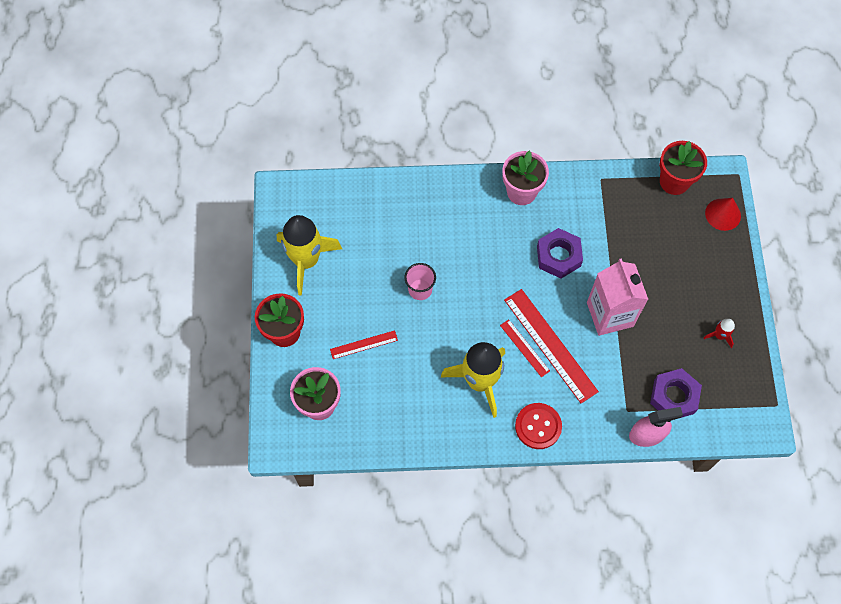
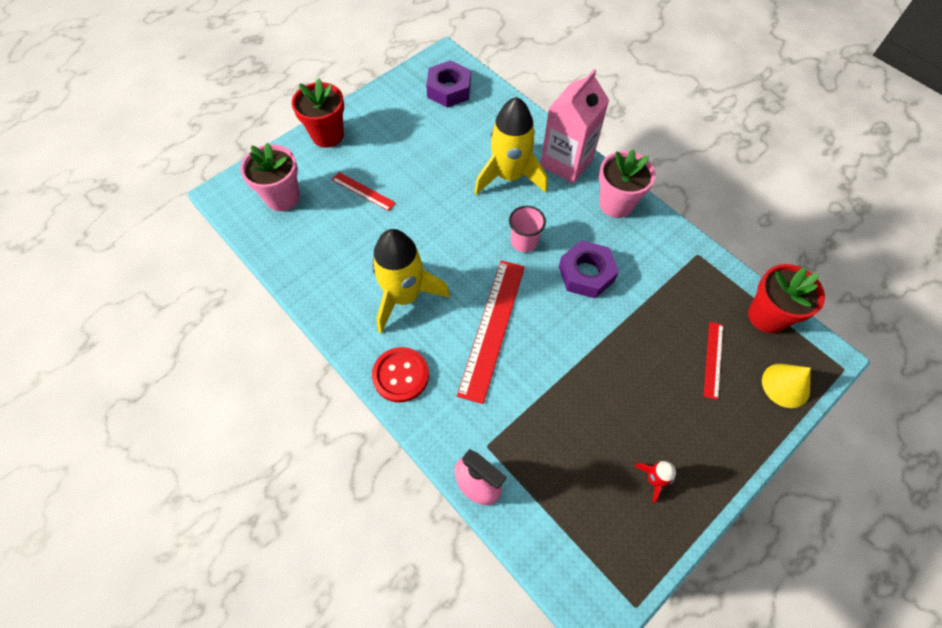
camera: 50 degrees right, 5 degrees down
(306, 260) = (402, 108): yellow rocket -> yellow rocket (509, 176)
(420, 289) = (450, 195): pink cup -> pink cup (524, 241)
(524, 348) = (470, 309): red ruler -> red ruler (713, 359)
(610, 314) = (573, 357): pink carton -> pink carton (566, 162)
(674, 396) = (543, 482): purple nut -> purple nut (449, 90)
(723, 214) = (785, 385): red cone -> yellow cone

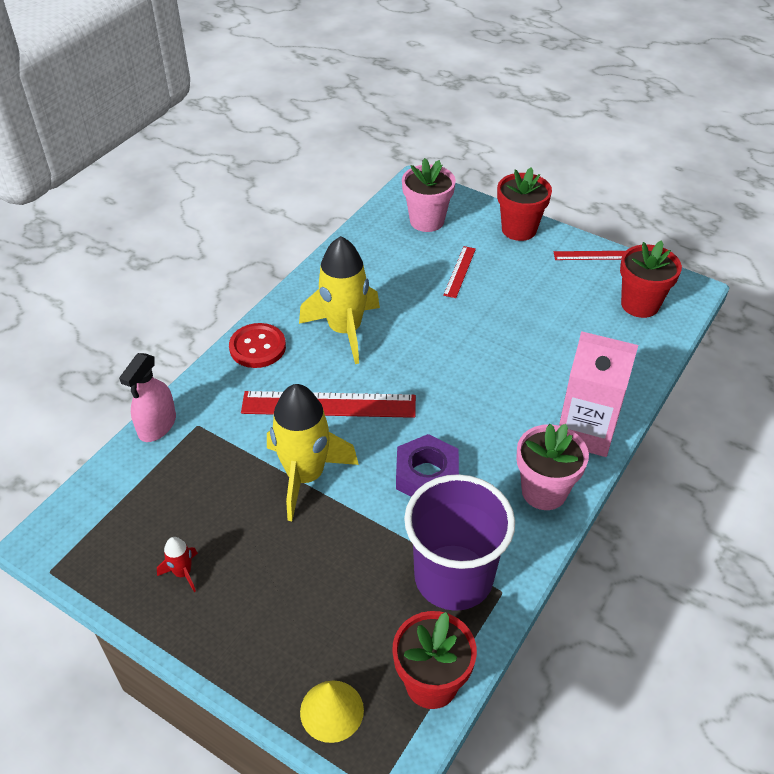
camera: 75 degrees right, 15 degrees down
(449, 90) = (640, 304): purple nut -> red flower pot
(509, 176) = (537, 382): yellow rocket -> yellow rocket (305, 476)
(524, 241) = (449, 411): pink cup -> none
(682, 280) = (453, 577): none -> purple cup
(713, 359) = (347, 621): red ruler -> red ruler (592, 255)

